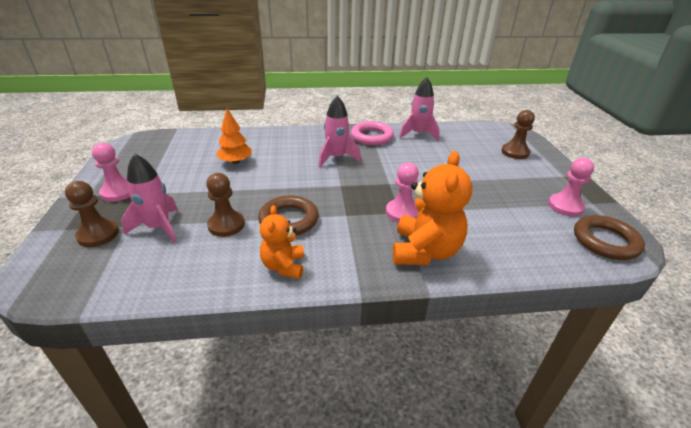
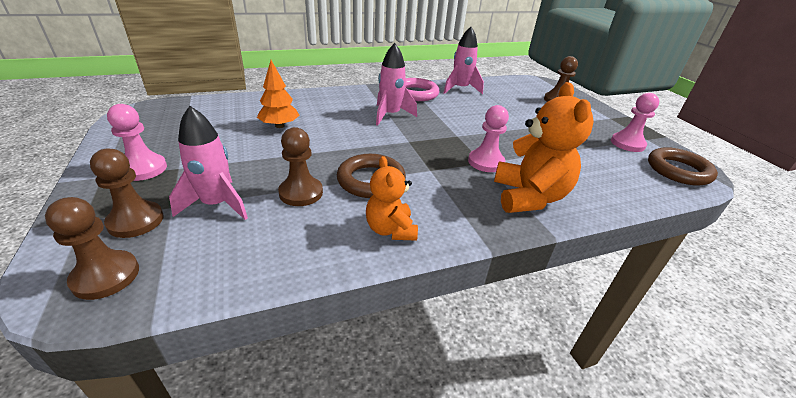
camera: 15 degrees left, 0 degrees up
(64, 274) = (106, 276): none -> brown pawn

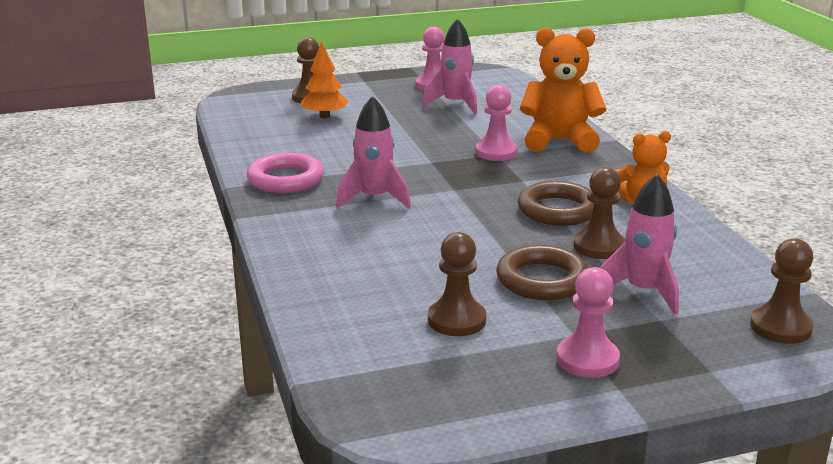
camera: 85 degrees left, 10 degrees down
(136, 221) = (696, 334): brown pawn -> brown pawn (456, 320)
(279, 126) = (426, 276): orange tree -> orange tree (325, 116)
(460, 89) = (266, 149): pink rocket -> pink rocket (455, 104)
(678, 170) = (486, 77): brown ring -> brown ring (542, 280)

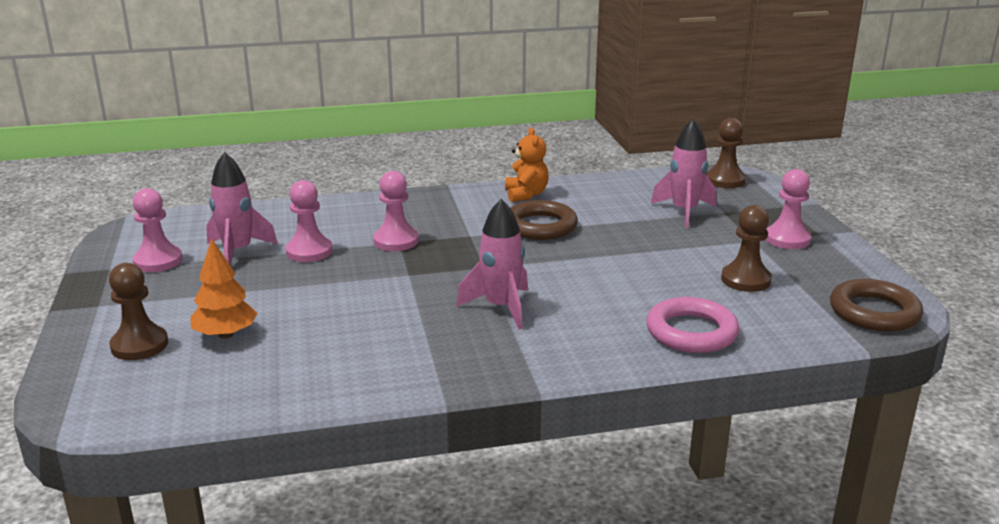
camera: 85 degrees left, 0 degrees up
(286, 179) = (435, 361): pink ring -> pink ring (691, 332)
(464, 125) = (309, 251): none -> pink pawn
(542, 280) = (671, 243): brown ring -> brown ring (874, 312)
(559, 141) = (378, 211): orange teddy bear -> none
(599, 246) = (611, 218): brown pawn -> none

